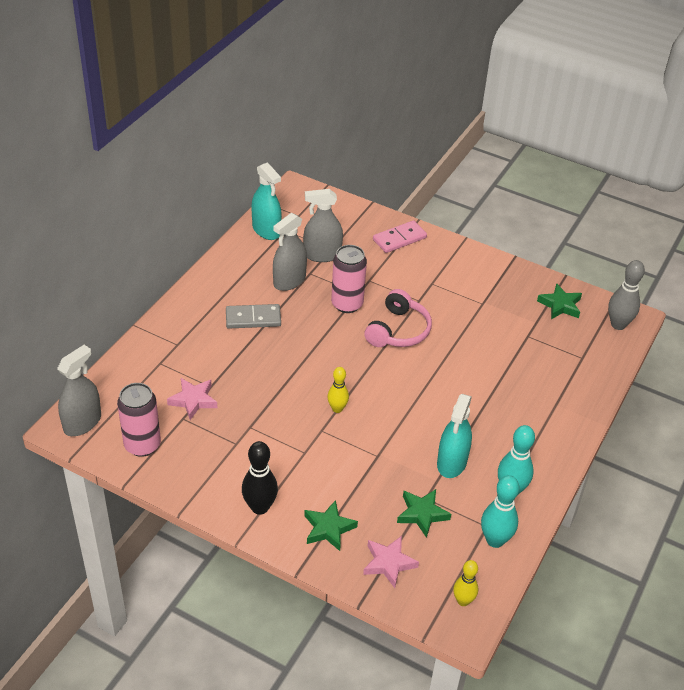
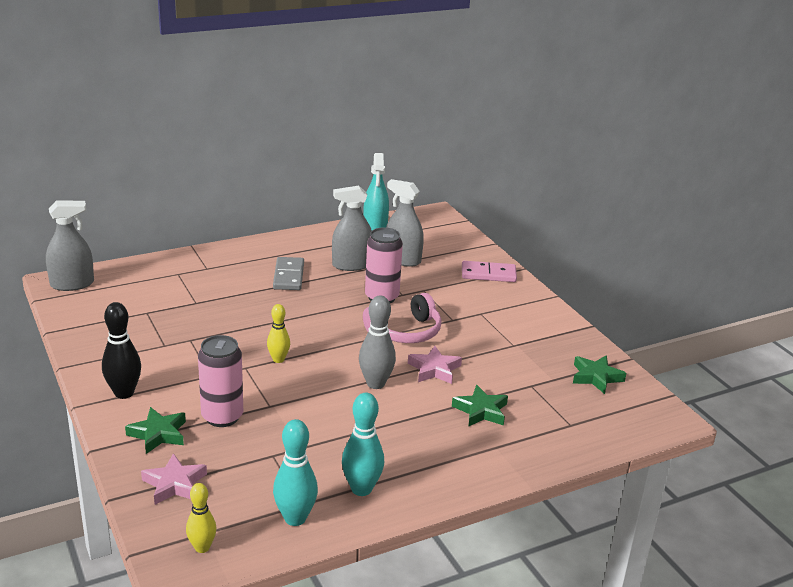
camera: 35 degrees right, 15 degrees down
(142, 445) = (94, 315): pink can -> pink can (222, 417)
(193, 400) = (170, 305): pink star -> pink star (434, 369)
(253, 318) = (288, 276): grey domino -> grey domino turned 60 degrees clockwise
(422, 514) = (253, 465): green star -> green star (481, 411)
(452, 462) = (331, 441): turquoise spray bottle -> none
(618, 324) = (645, 416): grey bowling pin -> grey bowling pin (375, 383)

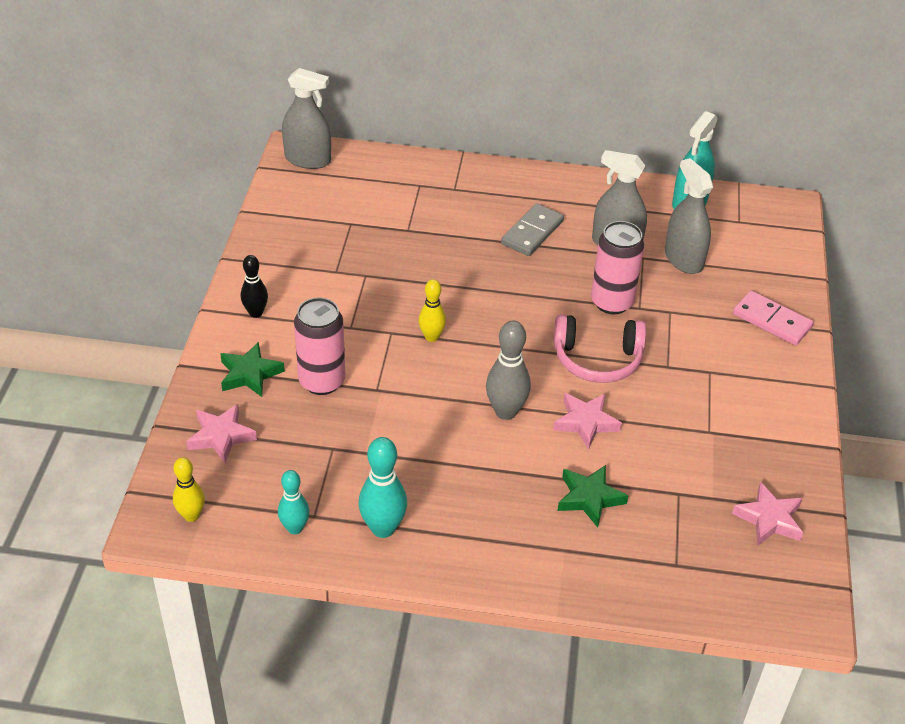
camera: 35 degrees right, 15 degrees up
(124, 393) = (256, 313): black bowling pin -> black bowling pin, size x0.65
(295, 518) = (295, 528): turquoise bowling pin -> turquoise bowling pin, size x0.65
(596, 377) = (769, 519): green star -> pink star

